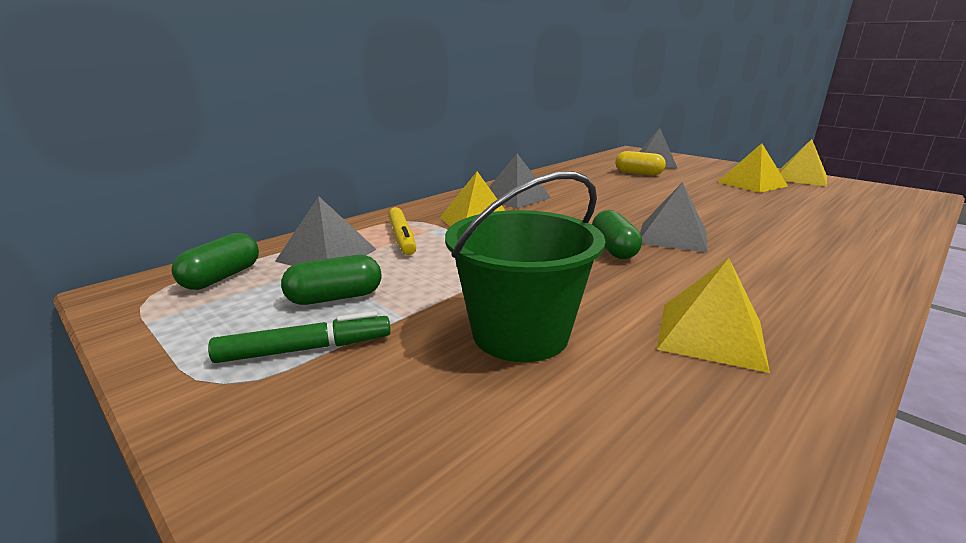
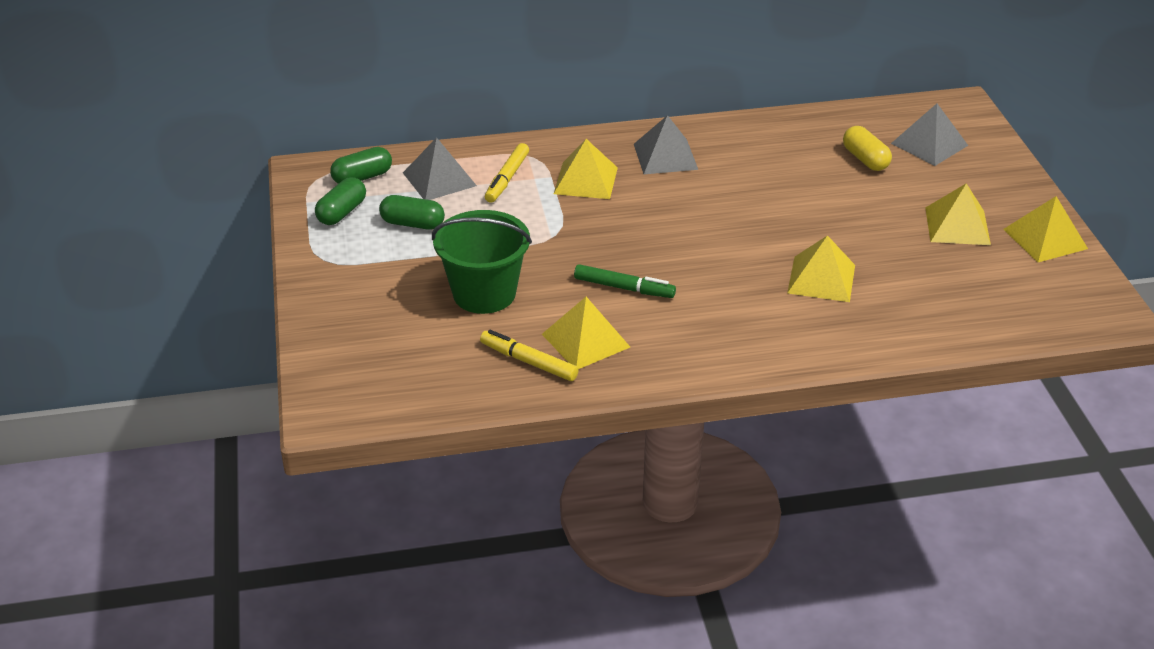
camera: 35 degrees right, 15 degrees up
(305, 349) = (370, 255): green marker -> green marker (624, 288)
(613, 249) = (644, 255): green capsule -> green capsule (342, 212)
(672, 236) = (715, 261): grey pyramid -> none
(706, 390) = (528, 362): none -> yellow marker
(757, 224) = (821, 278): none -> yellow pyramid

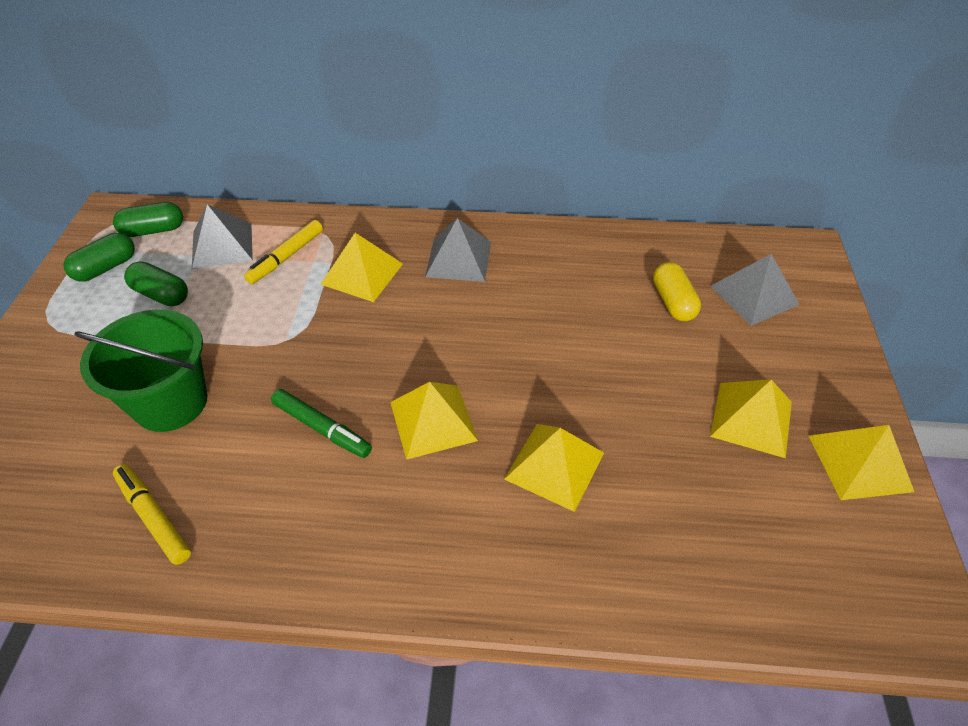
camera: 15 degrees right, 10 degrees up
(585, 340) = (235, 499): yellow pyramid -> yellow pyramid (433, 421)

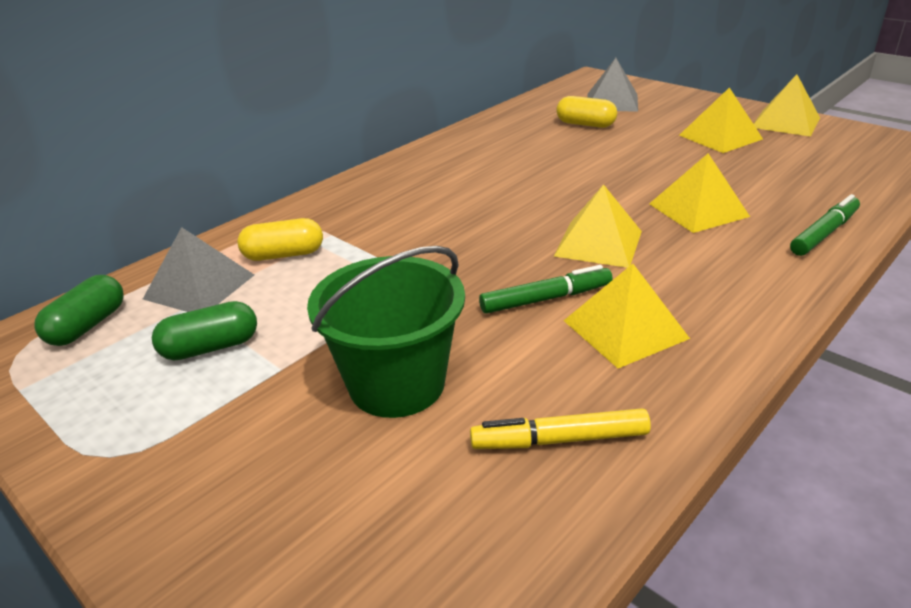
camera: 50 degrees left, 15 degrees down
(106, 268) = (90, 379): green capsule -> none
(286, 257) = (284, 255): yellow marker -> yellow capsule
(362, 274) = (372, 224): yellow pyramid -> yellow pyramid (625, 329)
(458, 259) = (424, 178): grey pyramid -> none
(586, 586) = (824, 233): none -> green marker

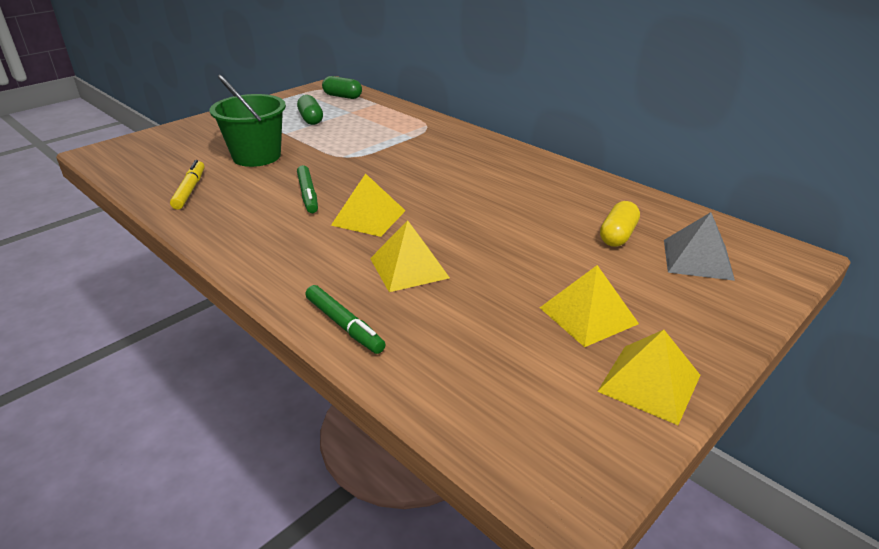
camera: 90 degrees right, 0 degrees up
(199, 286) = (366, 112): grey pyramid -> none
(284, 255) = (392, 127): yellow capsule -> none
(625, 329) = (262, 215): yellow pyramid -> none

